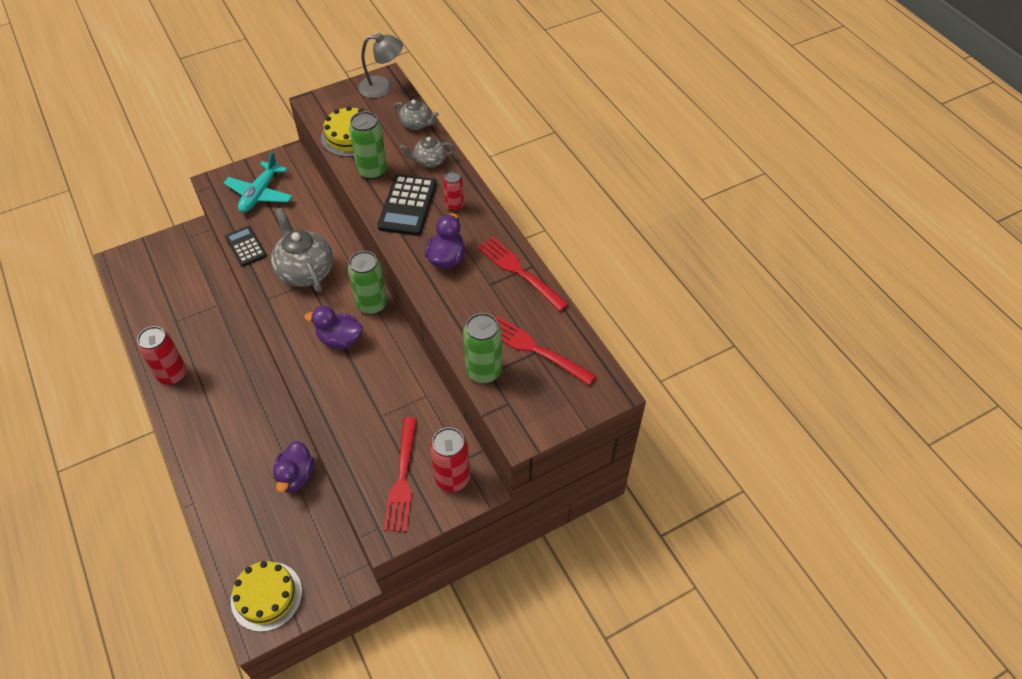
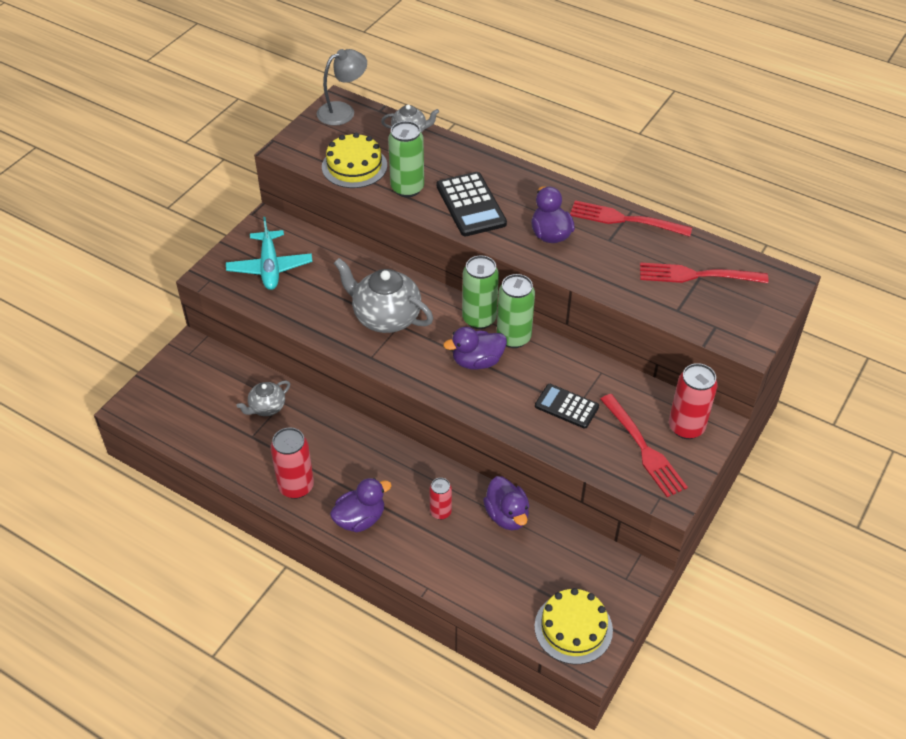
camera: 30 degrees left, 5 degrees down
(193, 423) = (360, 519): none -> purple duck
(246, 246) = (302, 320): black calculator -> black calculator (566, 406)
(429, 161) = (454, 159): grey teapot -> grey teapot (266, 408)
(454, 206) = (514, 188): red can -> red can (440, 512)
(484, 371) = (671, 311): green can -> green can (513, 338)

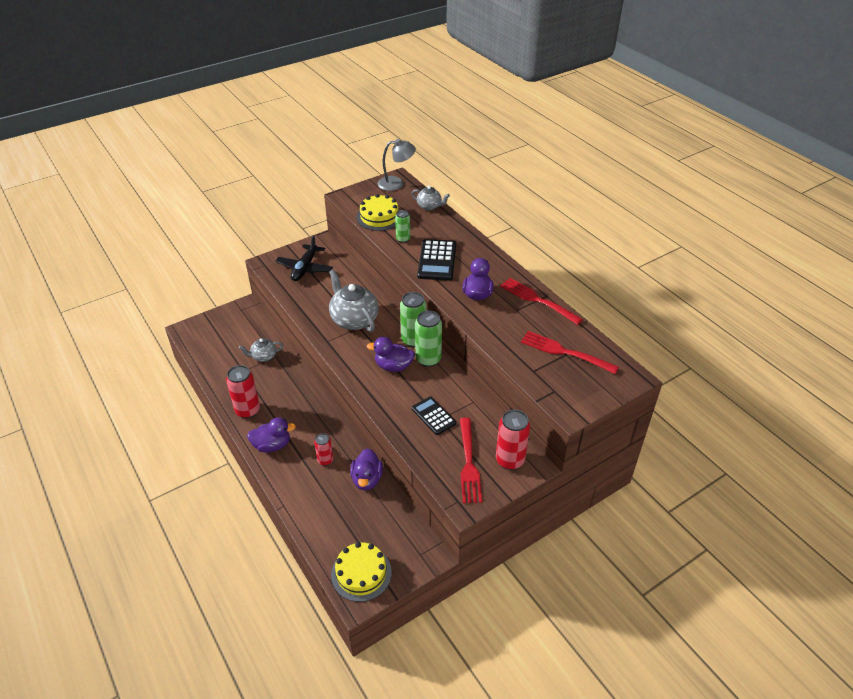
camera: 25 degrees right, 5 degrees down
(270, 267) = (305, 268): turquoise plane -> black plane
(407, 188) = (403, 239): green can -> green can, size x0.60

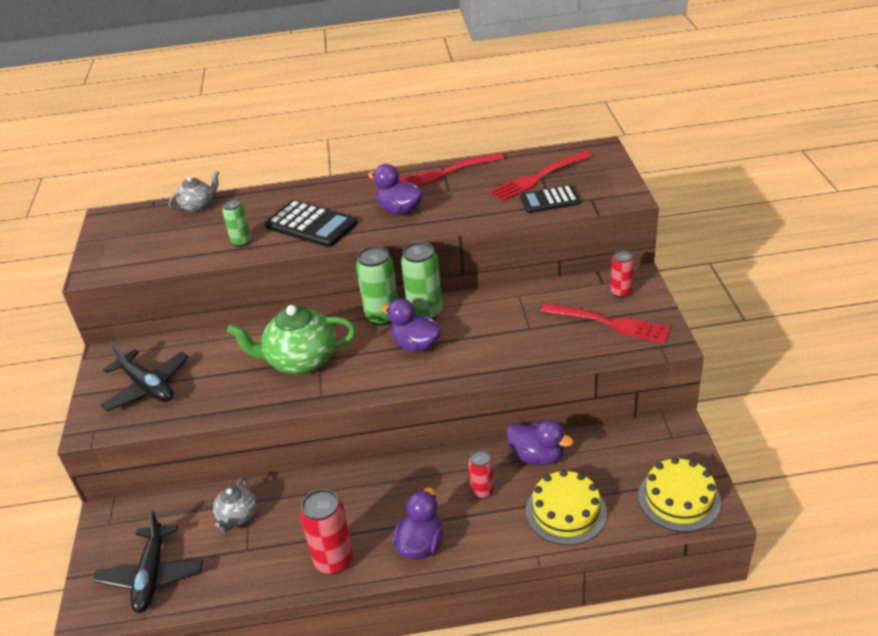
camera: 60 degrees left, 5 degrees down
(214, 342) = (152, 575): none -> black plane
(354, 320) = (301, 361): grey teapot -> green teapot
(379, 217) = (174, 251): yellow cake -> yellow cake (566, 511)
(393, 366) = (415, 345): purple duck -> purple duck turned 90 degrees clockwise
(396, 183) = (118, 221): grey lamp -> none
(433, 416) = (521, 332): black calculator -> black calculator (550, 200)
(510, 460) = (621, 292): red can -> red can, size x0.60

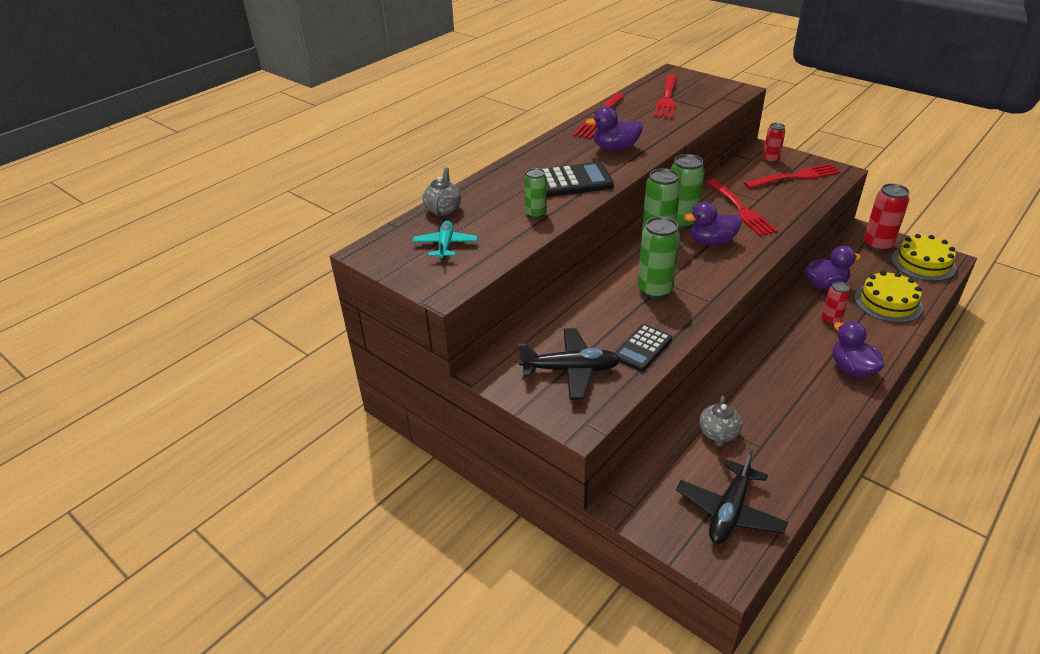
camera: 45 degrees left, 0 degrees up
(150, 237) = (445, 245): none -> turquoise plane
(152, 575) = (729, 511): black plane -> black plane turned 75 degrees clockwise
(237, 517) = (718, 434): grey teapot -> grey teapot turned 45 degrees clockwise
(301, 361) = (655, 290): green teapot -> green can
(334, 560) = (823, 412): red can -> red can (877, 245)
(496, 328) = (740, 209): none -> red fork
(550, 200) = (700, 107): black calculator -> black calculator (642, 348)

